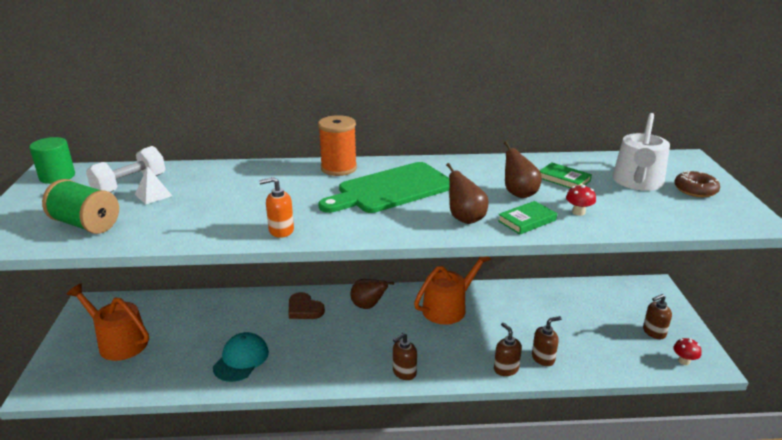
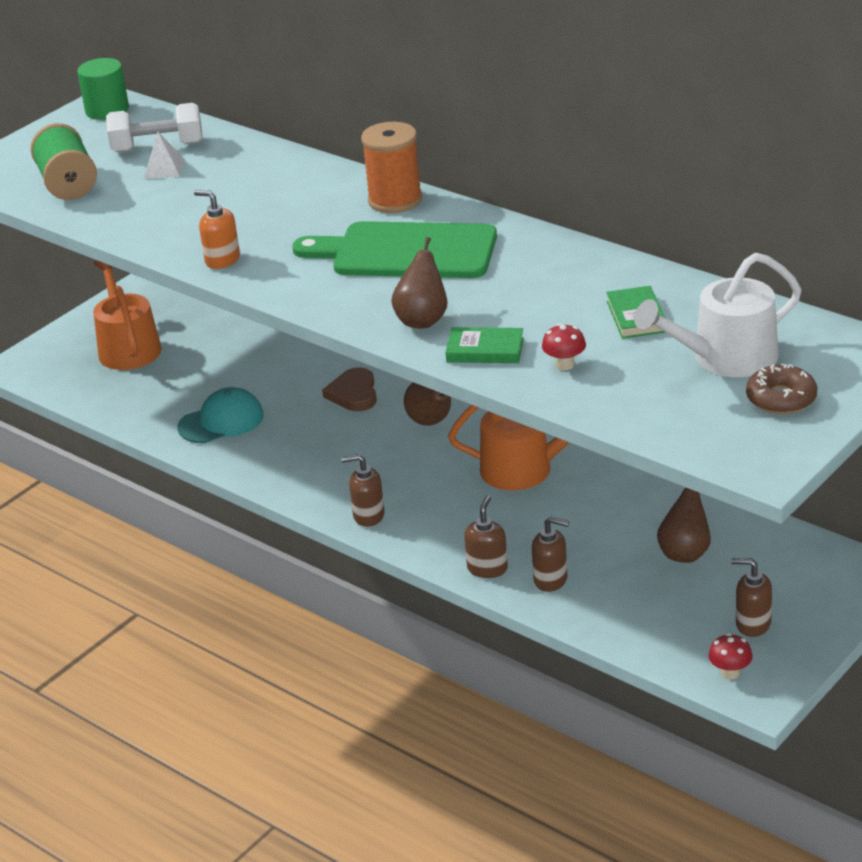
camera: 45 degrees right, 5 degrees up
(519, 193) = (541, 314): brown pear -> brown pear (685, 553)

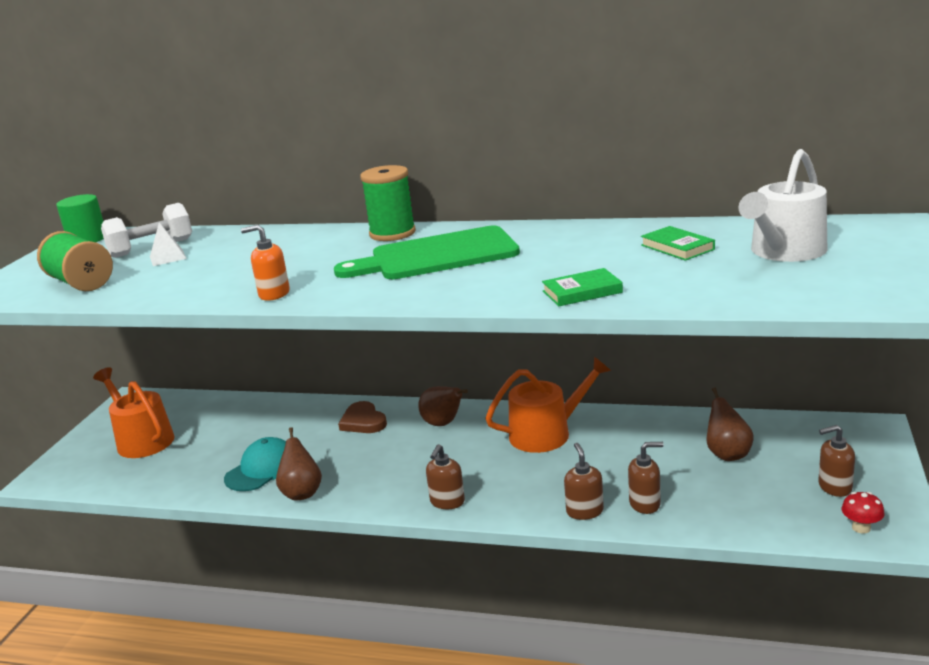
camera: 25 degrees left, 10 degrees down
(368, 516) = (447, 502): brown soap dispenser -> brown soap dispenser turned 45 degrees counterclockwise
(395, 200) = (392, 233): orange spool -> green spool
(422, 320) = (502, 288): brown pear -> brown pear (302, 493)
(564, 365) = (663, 284): red mushroom -> none
(781, 398) = (867, 262): brown donut -> none

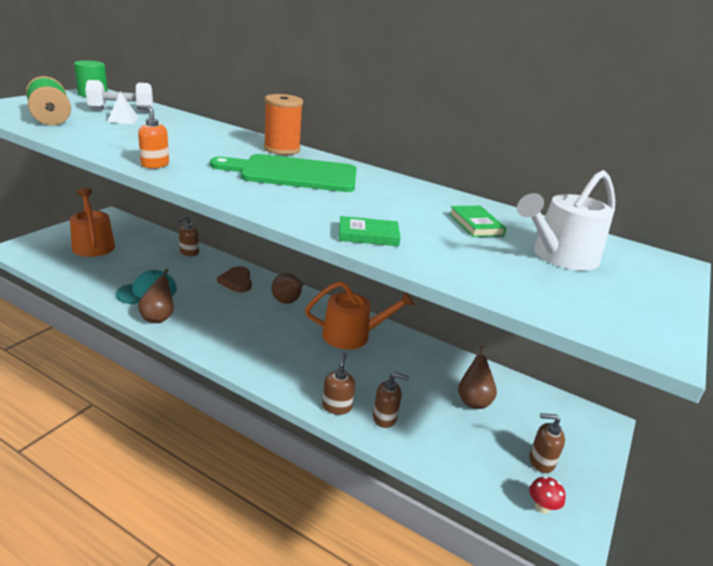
camera: 10 degrees right, 5 degrees up
(392, 233) = (282, 149): green spool -> orange spool
(447, 502) = (247, 361): brown soap dispenser -> brown soap dispenser (189, 252)

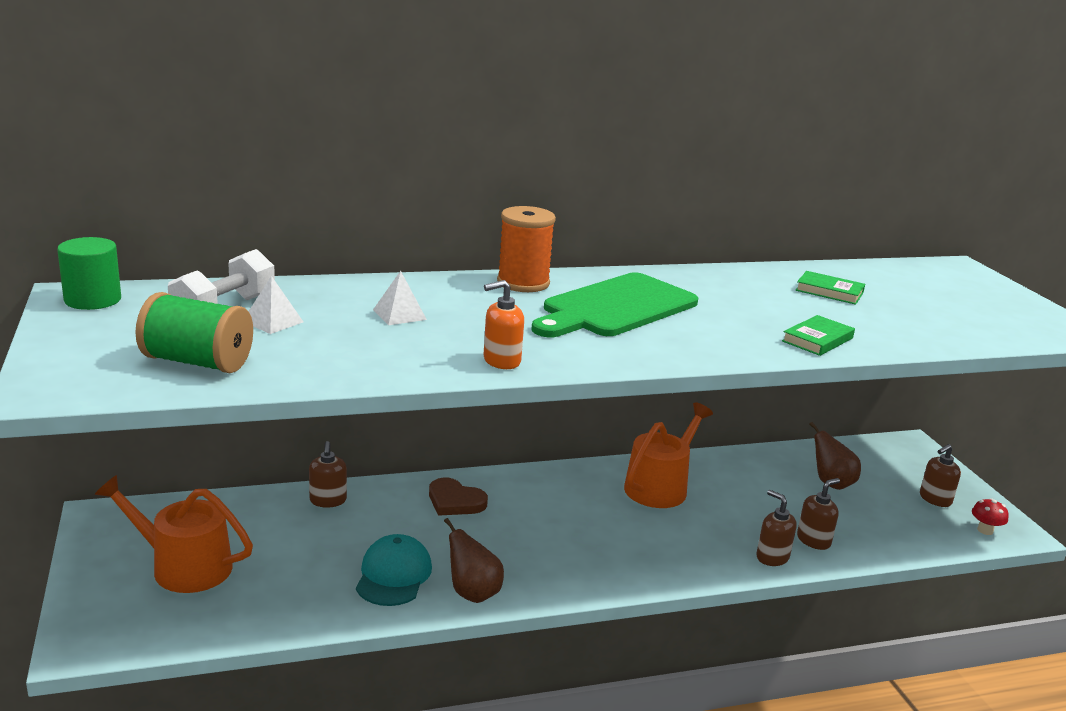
camera: 45 degrees left, 5 degrees down
(178, 136) = (399, 314): none -> white pyramid
(287, 302) = (547, 491): brown pear -> none
(560, 256) = (919, 293): white watering can -> none

